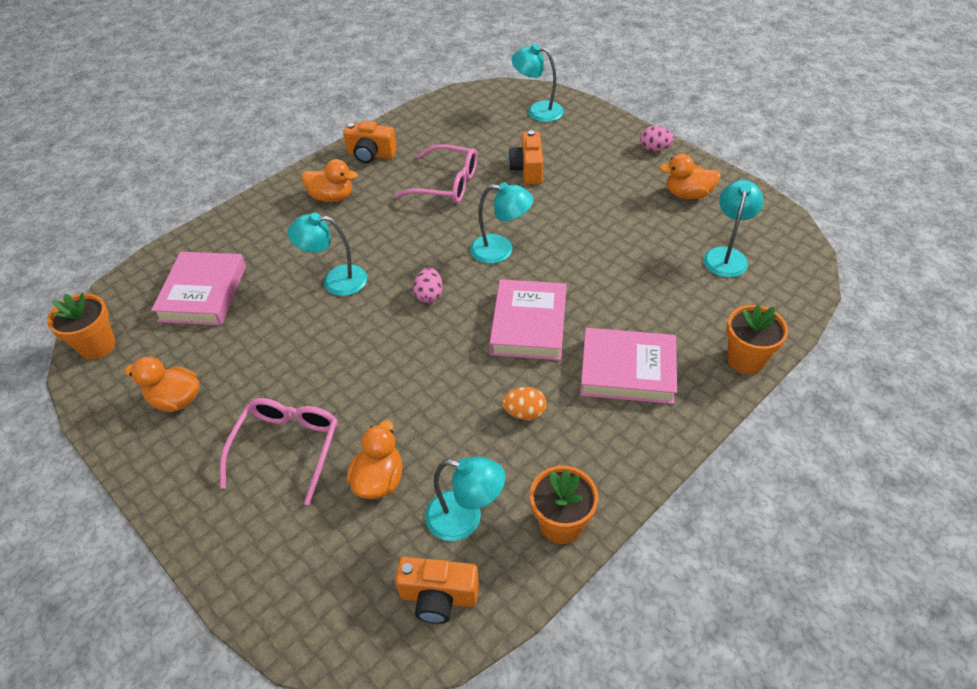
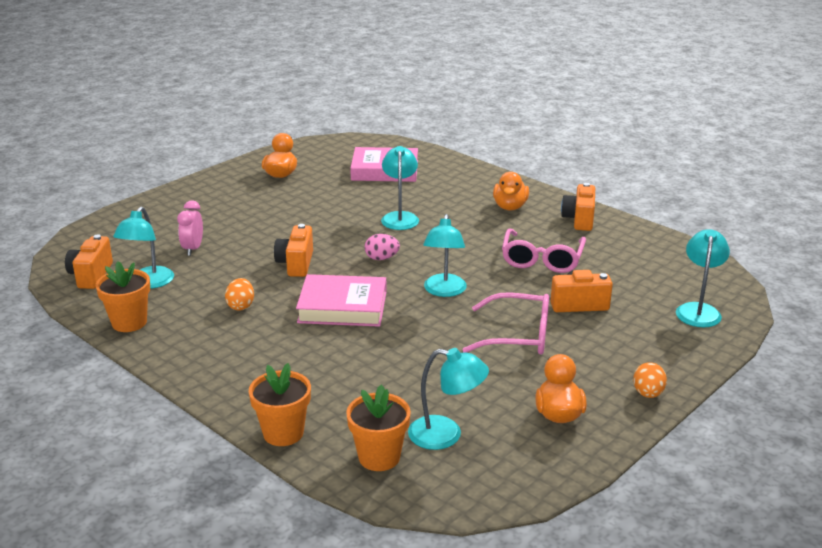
camera: 85 degrees right, 20 degrees down
(97, 346) = (334, 144): orange flower pot -> orange flower pot (379, 457)
(287, 448) = (230, 215): pink glasses -> pink glasses (518, 335)
(379, 480) = (193, 249): orange duck -> pink clock
(433, 368) = (296, 264): none -> orange camera
(627, 370) = (279, 359): pink book -> none
(654, 149) = (648, 394): pink egg -> orange egg

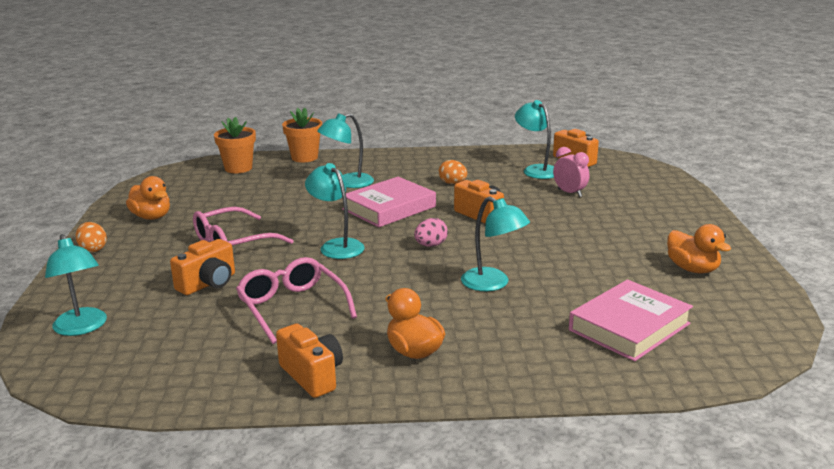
camera: 135 degrees right, 5 degrees down
(129, 322) = (490, 155): orange flower pot -> none
(446, 435) = (213, 186): turquoise lamp -> turquoise lamp (347, 183)

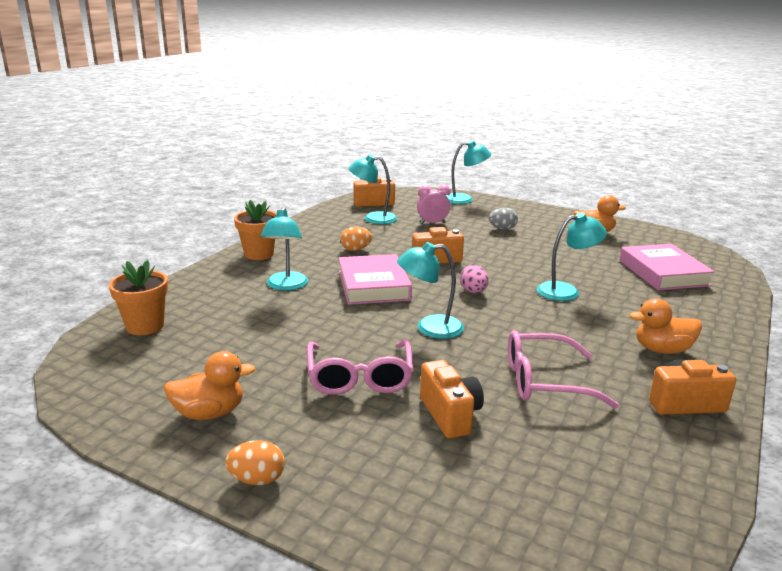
camera: 60 degrees left, 0 degrees up
(82, 328) = (496, 530): turquoise lamp -> turquoise lamp (464, 199)
(304, 157) = (181, 287): orange flower pot -> orange flower pot (259, 254)
(613, 223) = (502, 229): none -> grey egg

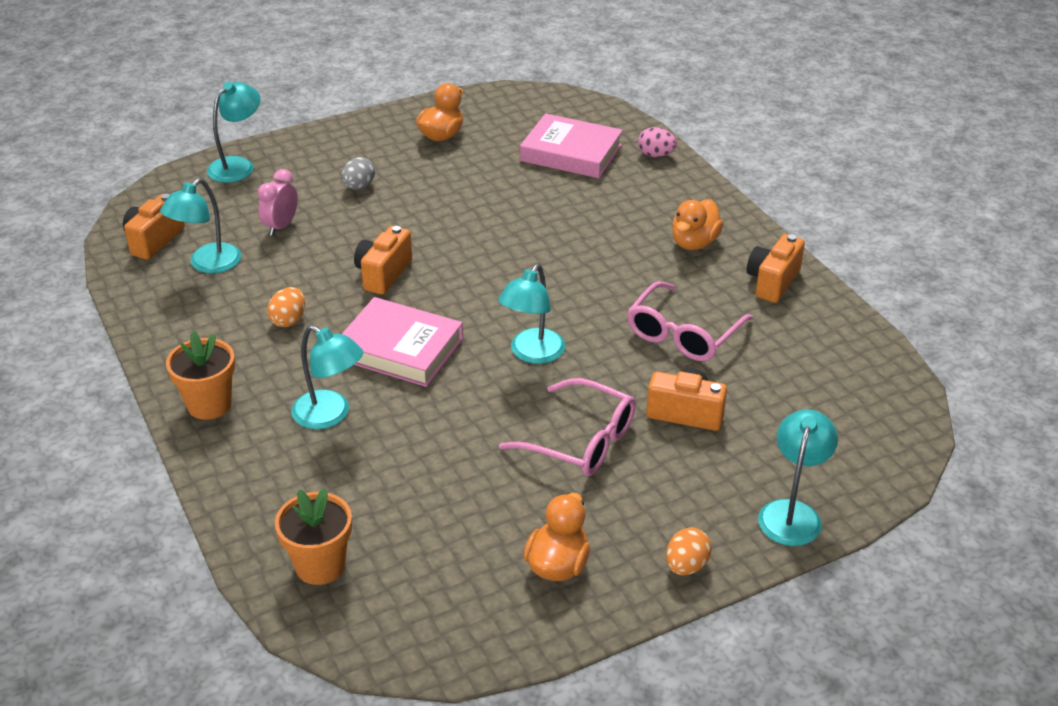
camera: 55 degrees left, 15 degrees up
(473, 292) = (487, 288): pink egg -> pink egg (656, 155)
(566, 291) = (546, 230): turquoise lamp -> turquoise lamp (792, 513)

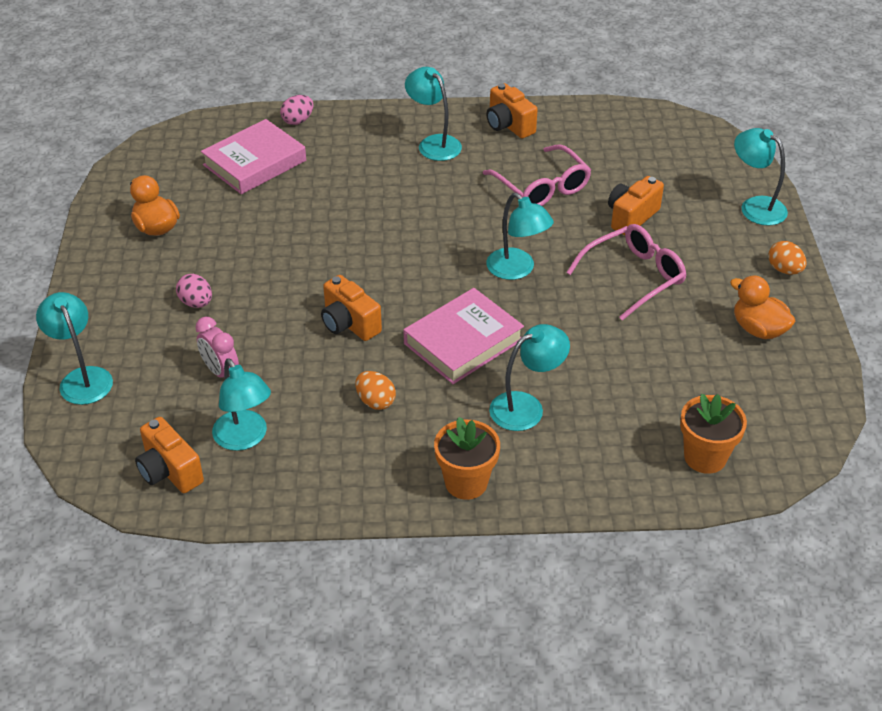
camera: 65 degrees left, 5 degrees up
(359, 186) = (196, 303): grey egg -> pink egg
(694, 243) = (434, 143): orange duck -> turquoise lamp

